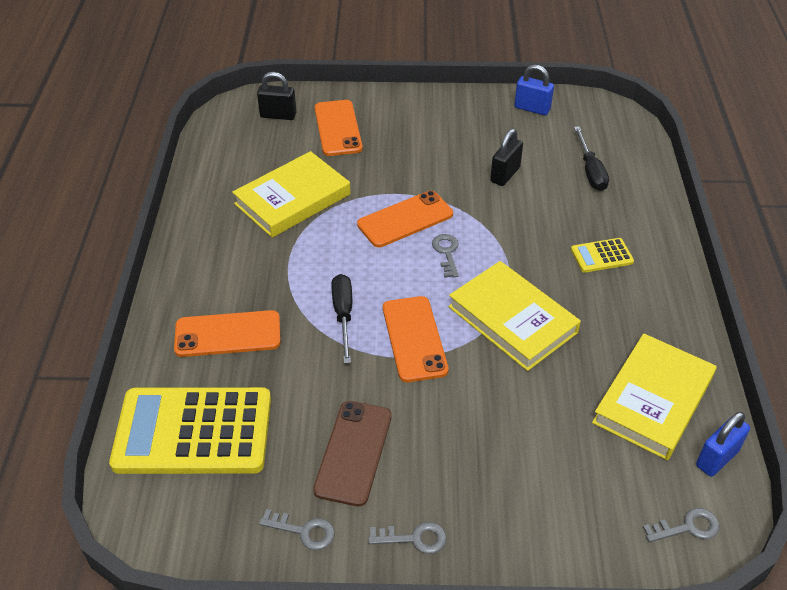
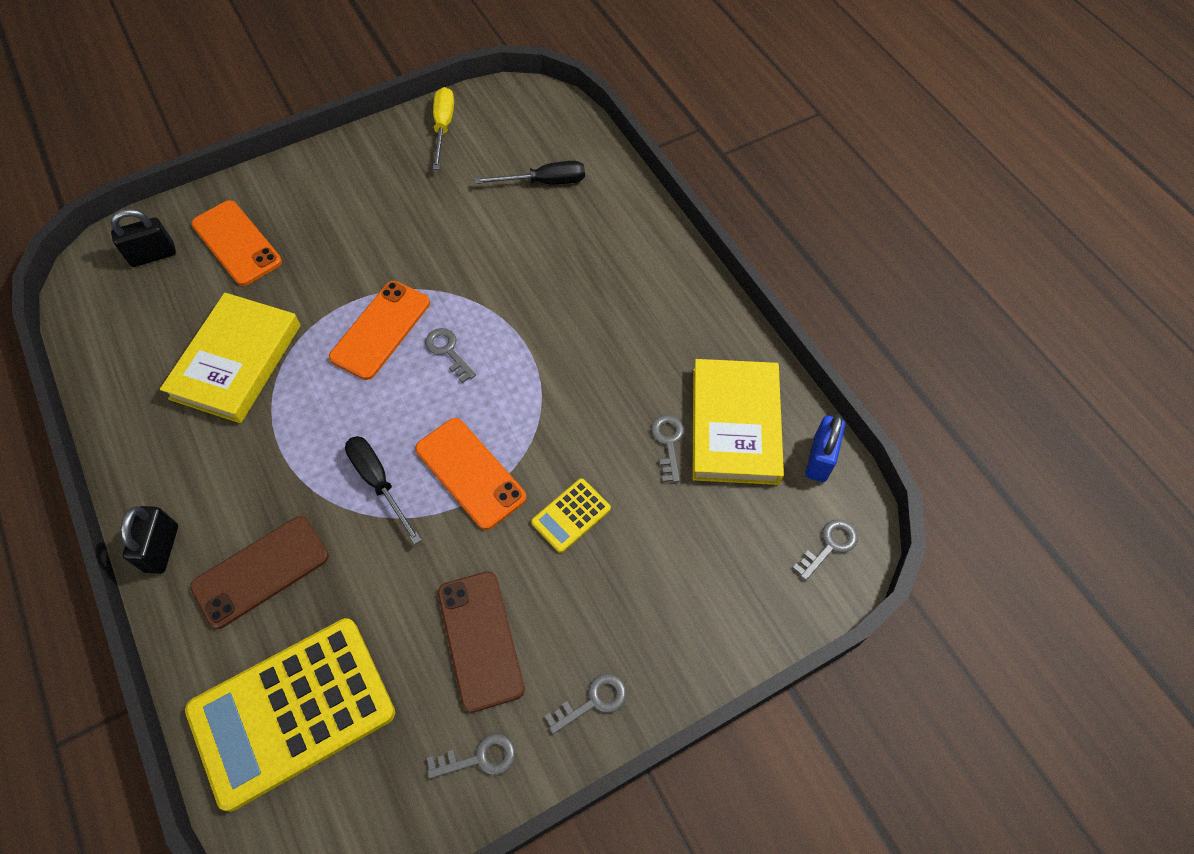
camera: 30 degrees left, 15 degrees up
(228, 334) = (261, 572): orange phone -> brown phone
(505, 175) = (458, 225): black padlock -> black padlock (162, 548)
(512, 319) = (557, 400): yellow book -> none
(532, 108) = (443, 127): blue padlock -> yellow screwdriver
(586, 387) = (668, 443): none -> grey key
(590, 171) = (544, 182): black screwdriver -> black screwdriver turned 60 degrees counterclockwise
(601, 256) = (607, 282): yellow calculator -> yellow calculator (571, 515)

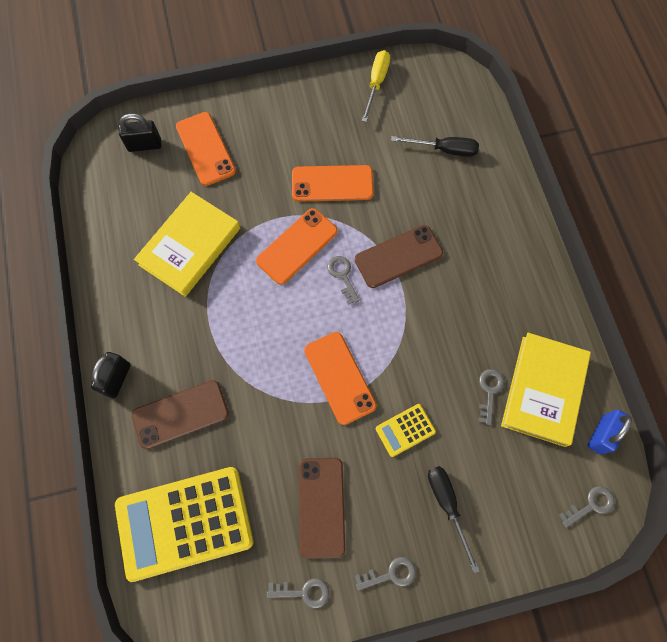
camera: 15 degrees right, 10 degrees up
(378, 482) = (273, 368): black screwdriver -> black screwdriver (447, 505)
(411, 249) = (332, 184): none -> orange phone
(515, 313) = (398, 256): none -> brown phone

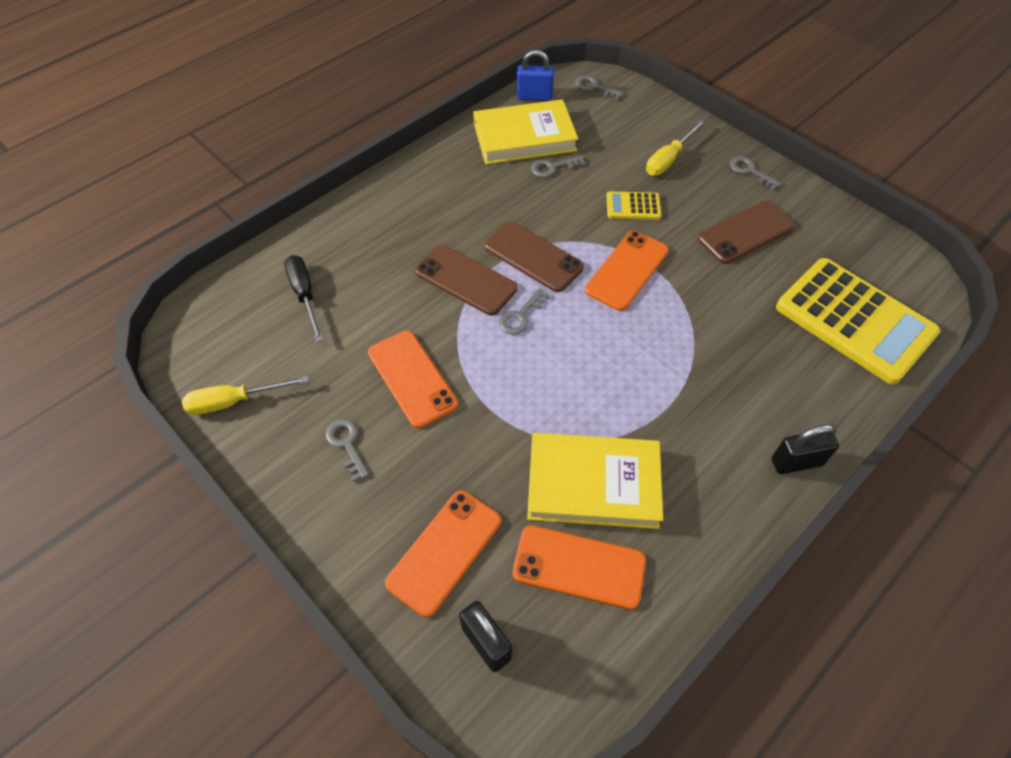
camera: 120 degrees left, 15 degrees down
(180, 414) = (774, 379): brown phone -> brown phone (533, 257)
(297, 246) = (515, 373): orange phone -> orange phone (579, 567)
(304, 592) = (816, 215): grey key -> grey key (346, 444)
(405, 430) = (633, 206): yellow calculator -> yellow calculator turned 150 degrees clockwise
(447, 505) = (668, 159): black screwdriver -> yellow screwdriver

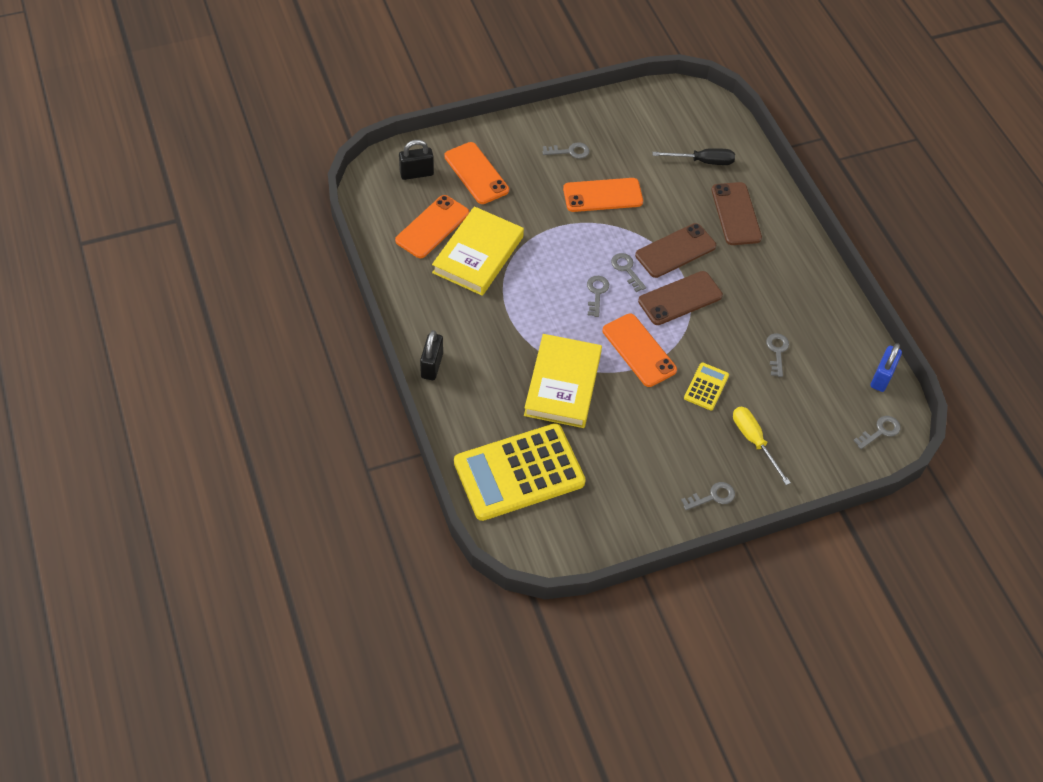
camera: 110 degrees right, 0 degrees up
(234, 401) = (629, 110): yellow screwdriver -> none
(524, 137) = (825, 347): yellow book -> yellow book (562, 384)
(573, 333) = (596, 293): none -> grey key
(745, 233) = (641, 451): brown phone -> brown phone (736, 214)

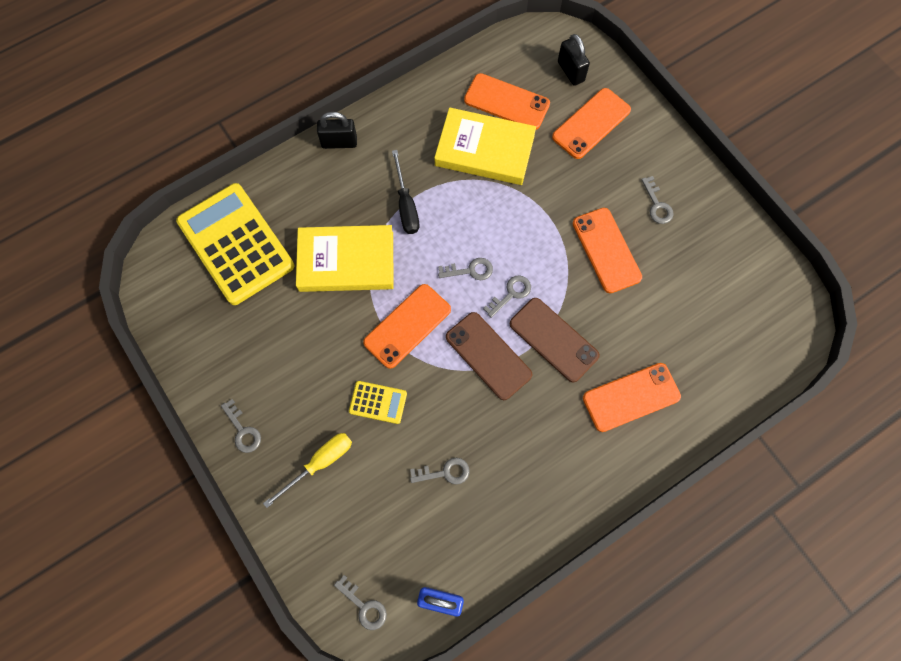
camera: 80 degrees right, 15 degrees up
(702, 161) = (698, 347): black screwdriver -> black screwdriver (406, 205)
(736, 214) = (631, 397): brown phone -> orange phone

